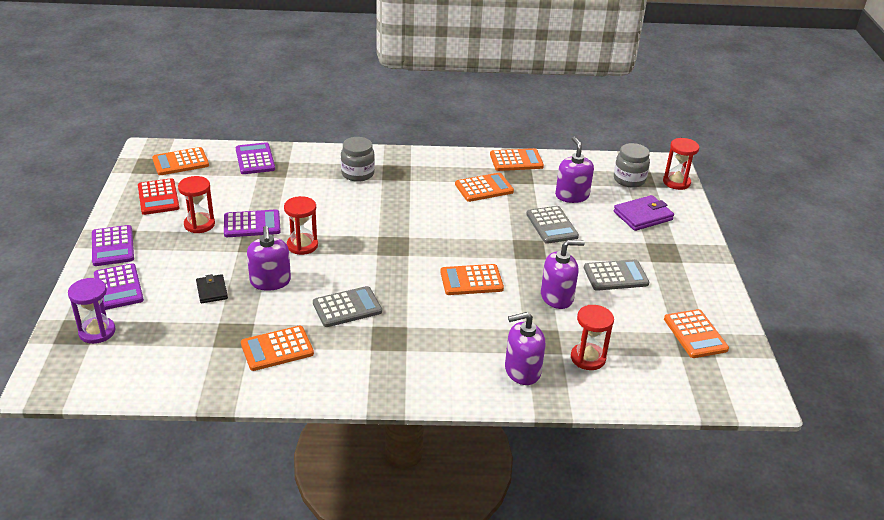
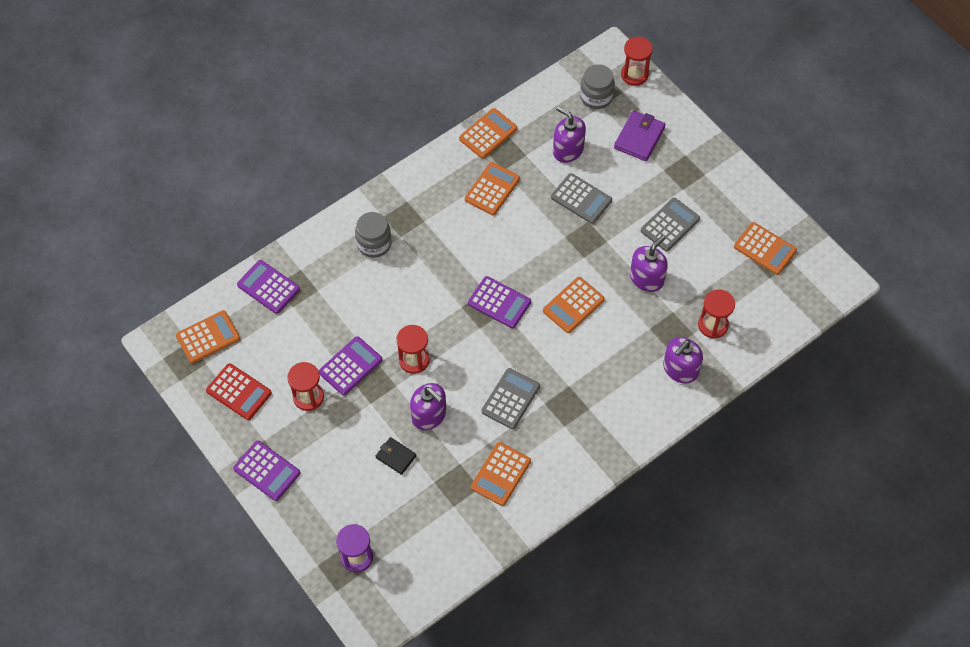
camera: 35 degrees left, 25 degrees up
(118, 287) = (322, 506): purple calculator -> purple calculator (499, 302)
(180, 162) = (208, 337): orange calculator -> orange calculator turned 150 degrees counterclockwise

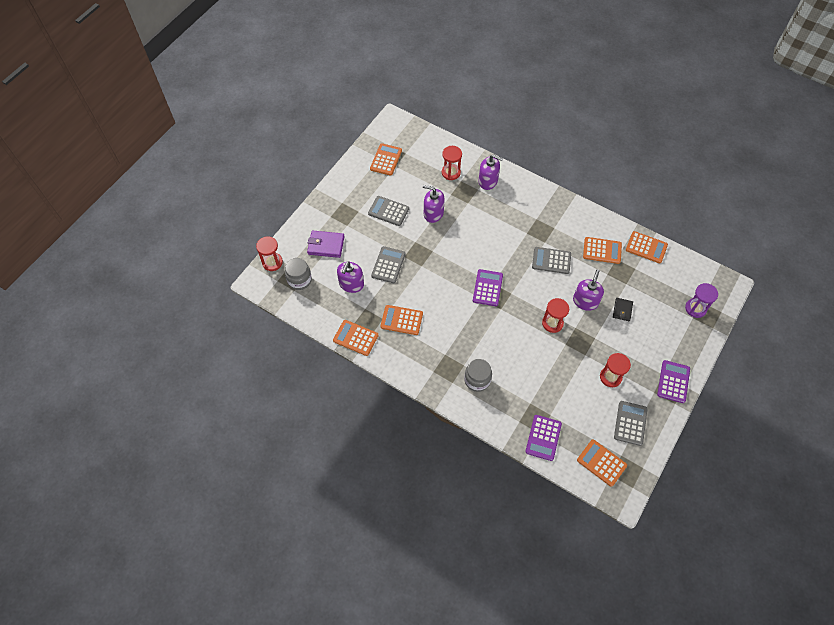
camera: 110 degrees left, 0 degrees up
(239, 392) = (630, 423): red calculator -> grey calculator
(350, 366) = (576, 360): purple calculator -> none
(573, 305) = (470, 246): orange calculator -> orange calculator (646, 247)

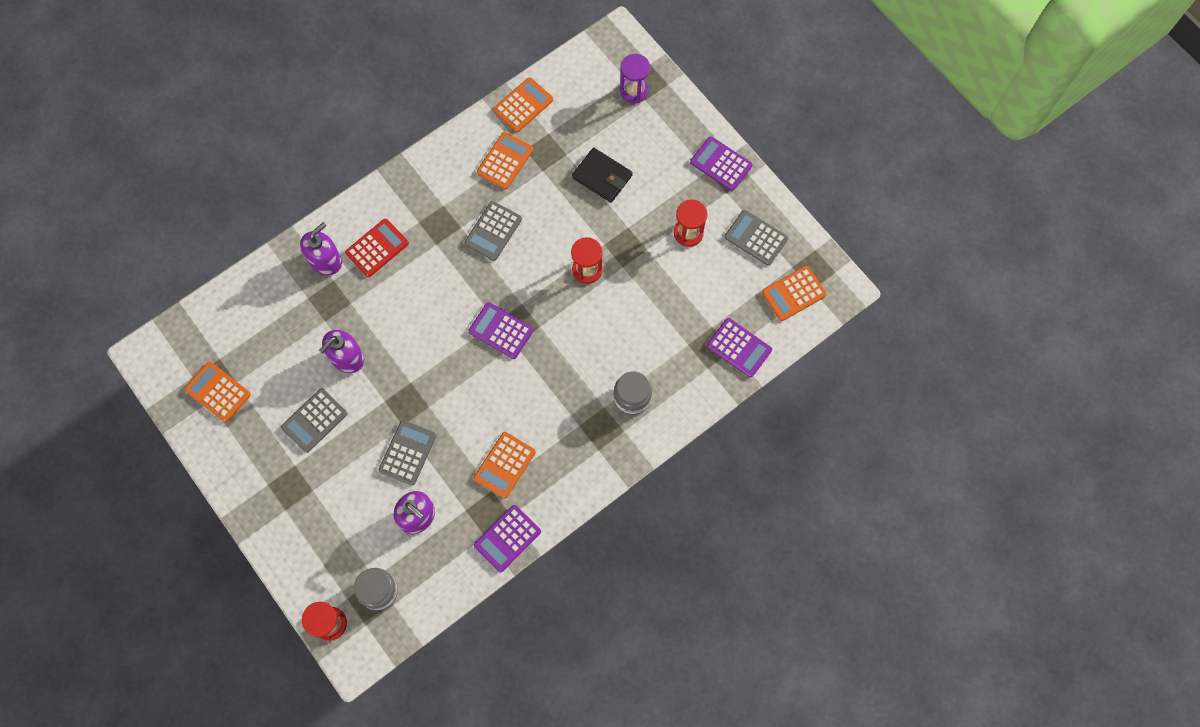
camera: 70 degrees left, 10 degrees up
(326, 245) = (334, 533): purple wallet -> none
(355, 338) = (507, 538): orange calculator -> purple calculator
(388, 265) = (407, 453): grey calculator -> grey calculator turned 75 degrees clockwise
(451, 172) = (286, 306): red hourglass -> none
(508, 203) = (377, 248): none -> red calculator
(585, 301) = (571, 215): purple soap dispenser -> none
(622, 310) = (602, 177): black wallet -> black wallet, size x1.59

